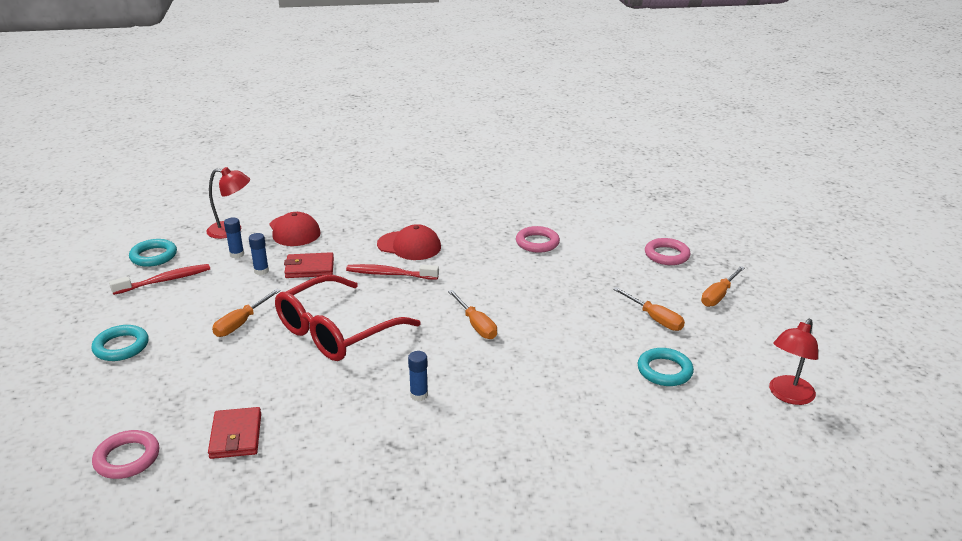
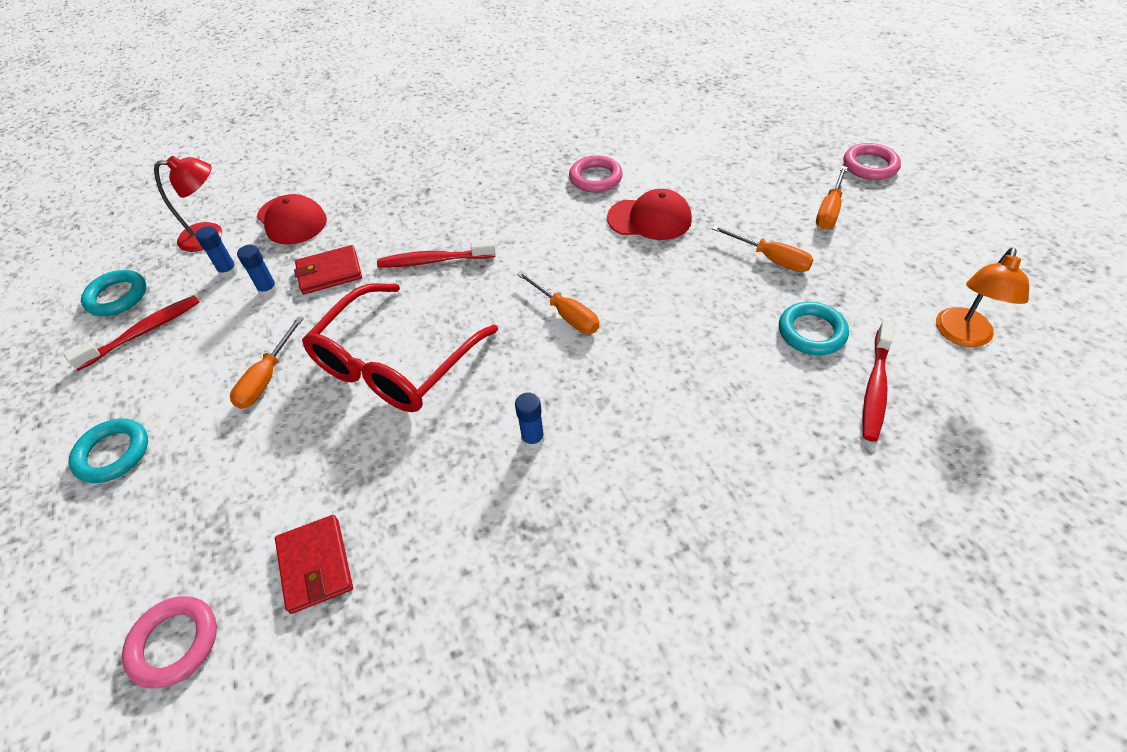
camera: 10 degrees left, 20 degrees up
(409, 246) = (444, 213): red cap -> red cap (649, 219)
(666, 255) = (749, 166): pink ring -> pink ring (870, 166)
(698, 415) = (875, 388): none -> red toothbrush
(787, 396) = (962, 336): red lamp -> orange lamp

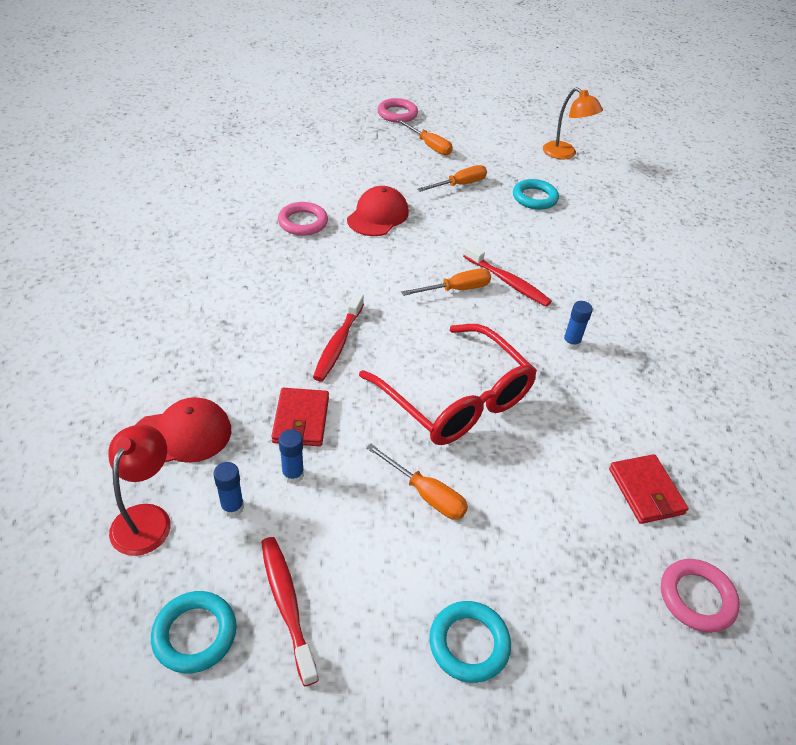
camera: 75 degrees left, 5 degrees down
(315, 565) = (646, 491): red wallet -> red wallet turned 75 degrees clockwise
(875, 388) = (589, 196): red toothbrush -> red toothbrush (508, 282)

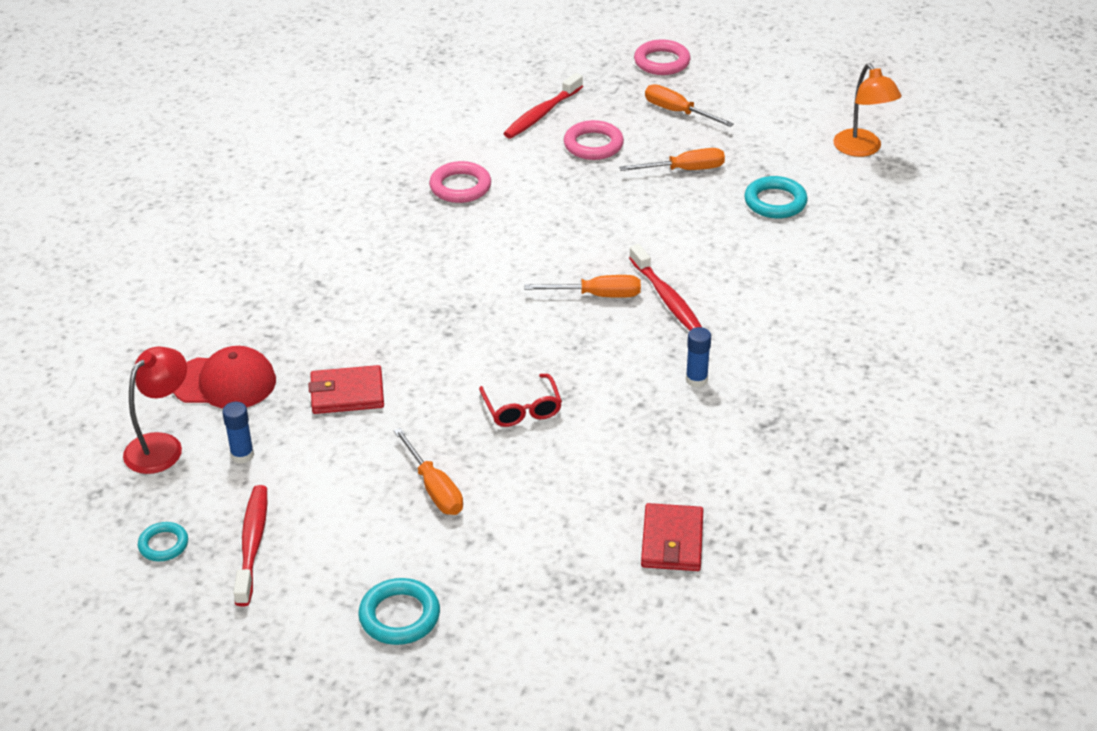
camera: 25 degrees right, 5 degrees down
(195, 634) = (163, 544): turquoise ring -> turquoise ring, size x0.64
(293, 474) = (313, 441): blue glue stick -> none
(301, 419) = (347, 393): red wallet -> red wallet turned 60 degrees clockwise
(338, 344) = (426, 328): red toothbrush -> red toothbrush (541, 114)
(378, 216) = (555, 193): red cap -> none
(429, 146) = (678, 112): orange screwdriver -> orange screwdriver turned 150 degrees clockwise
(456, 399) = (522, 409): red glasses -> red glasses, size x0.46
(696, 598) = (653, 642): pink ring -> pink ring (593, 145)

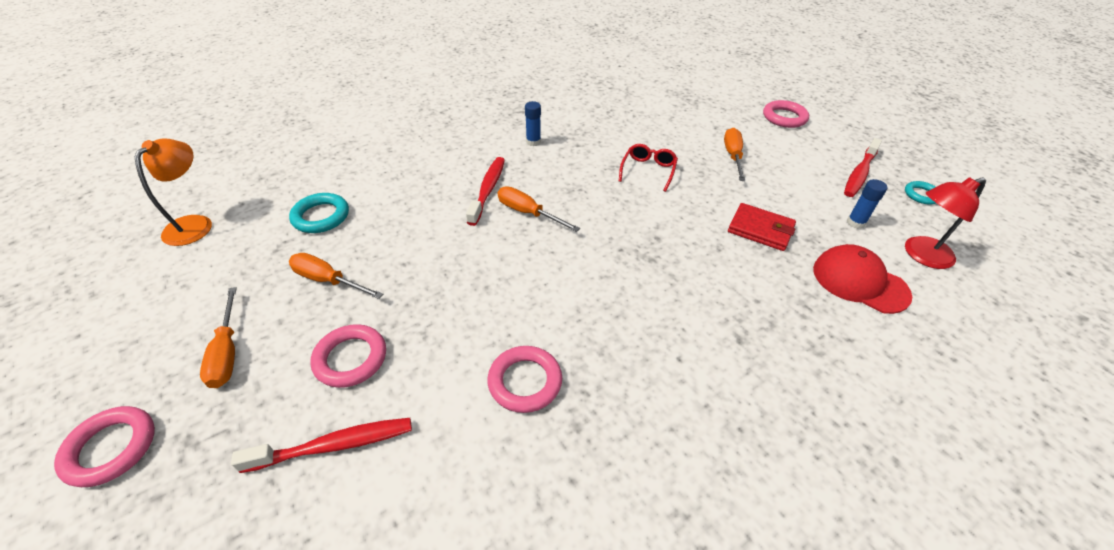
camera: 145 degrees left, 5 degrees up
(399, 616) = (784, 117): turquoise ring -> pink ring
(672, 541) = (628, 93): red wallet -> none

